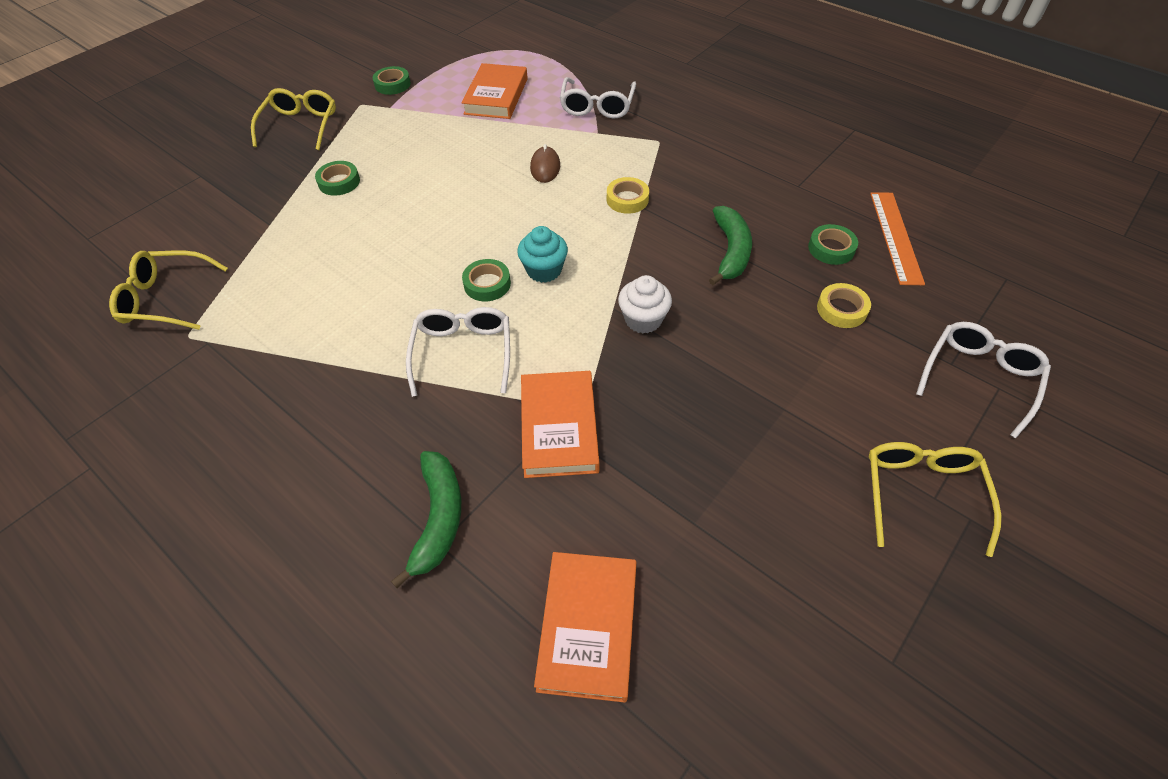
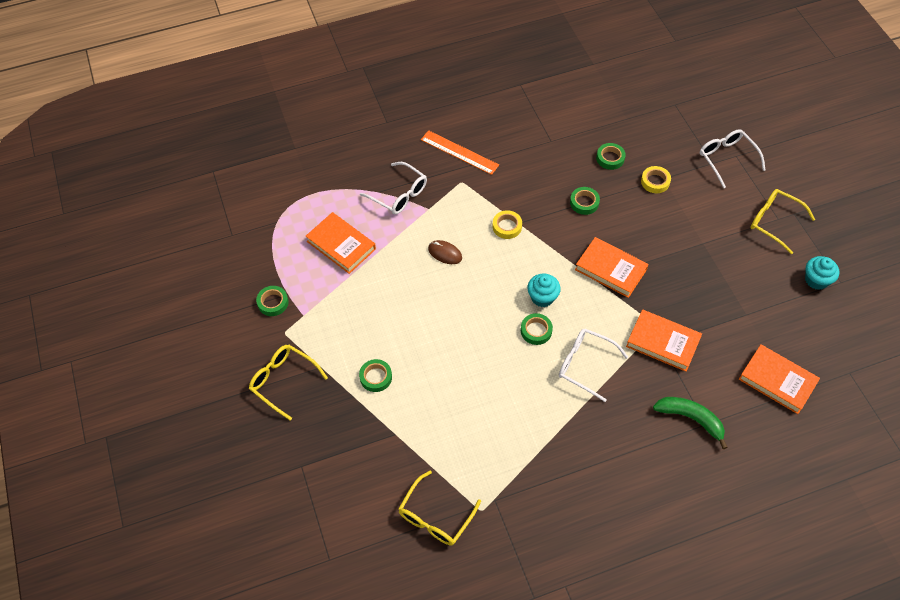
camera: 60 degrees left, 5 degrees up
(643, 319) = (610, 269): white cupcake -> orange book
(730, 252) = (584, 203): green banana -> green tape
(859, 613) = (816, 280): none -> turquoise cupcake
(895, 237) = (619, 126): orange ruler -> orange ruler (459, 152)

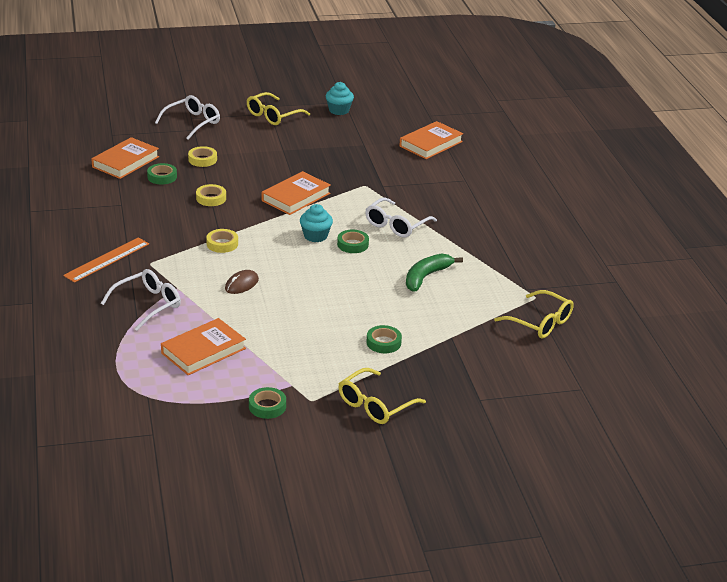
camera: 85 degrees left, 25 degrees down
(584, 203) = (211, 198): green tape -> yellow tape
(663, 342) = (382, 185): orange book -> orange book (125, 162)
(691, 419) = (459, 185): green banana -> green banana (426, 277)
(727, 159) = (192, 123): white glasses -> white glasses turned 150 degrees clockwise

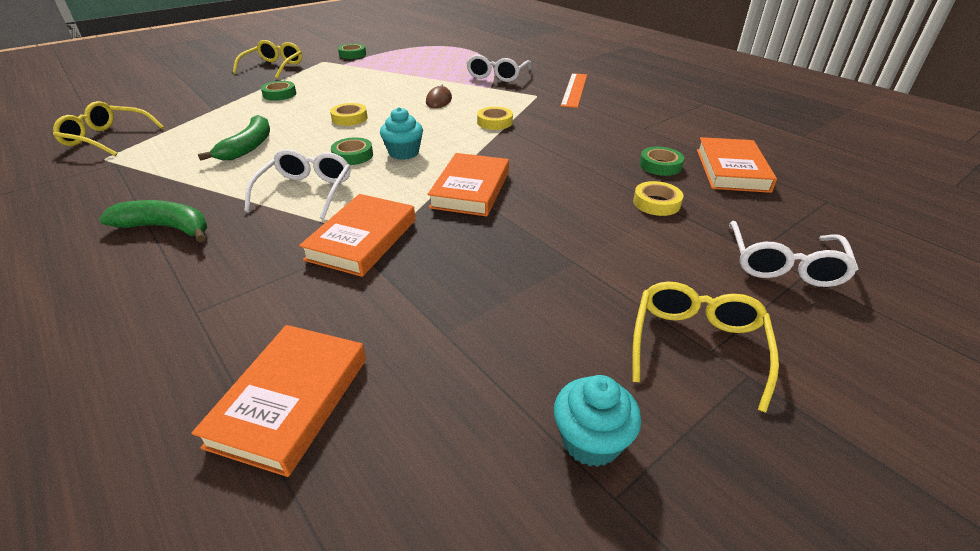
camera: 155 degrees right, 5 degrees up
(203, 351) = (424, 65): orange book -> orange book (362, 239)
(211, 198) = (568, 158): yellow tape -> yellow tape (349, 118)
(481, 225) = (167, 228): none -> green banana

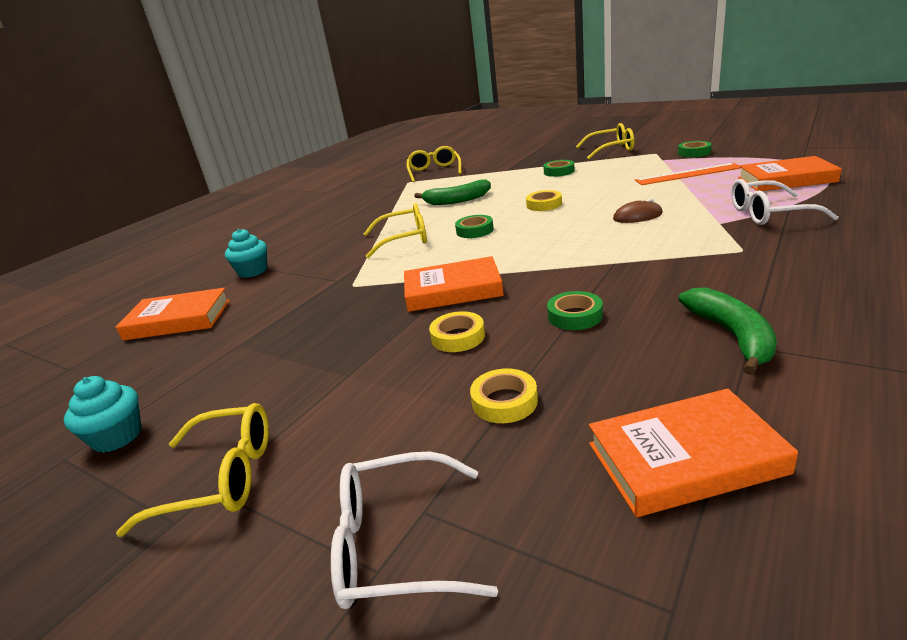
camera: 75 degrees right, 10 degrees down
(167, 228) = (337, 227): green banana -> green banana (732, 336)
(306, 191) = (404, 239): white glasses -> yellow glasses
(362, 239) = (347, 279): orange book -> orange book (786, 180)
(404, 153) = (499, 244): turquoise cupcake -> turquoise cupcake (253, 271)
(494, 122) = (620, 255): yellow tape -> yellow tape (458, 337)
(574, 90) = (812, 264): orange ruler -> orange ruler (688, 174)
(660, 165) = (624, 384): green tape -> green tape (575, 316)

